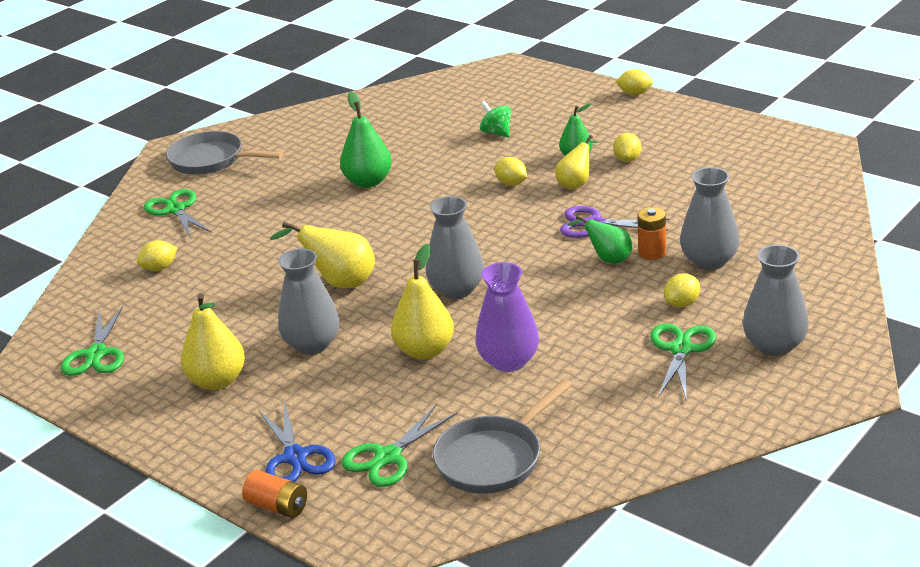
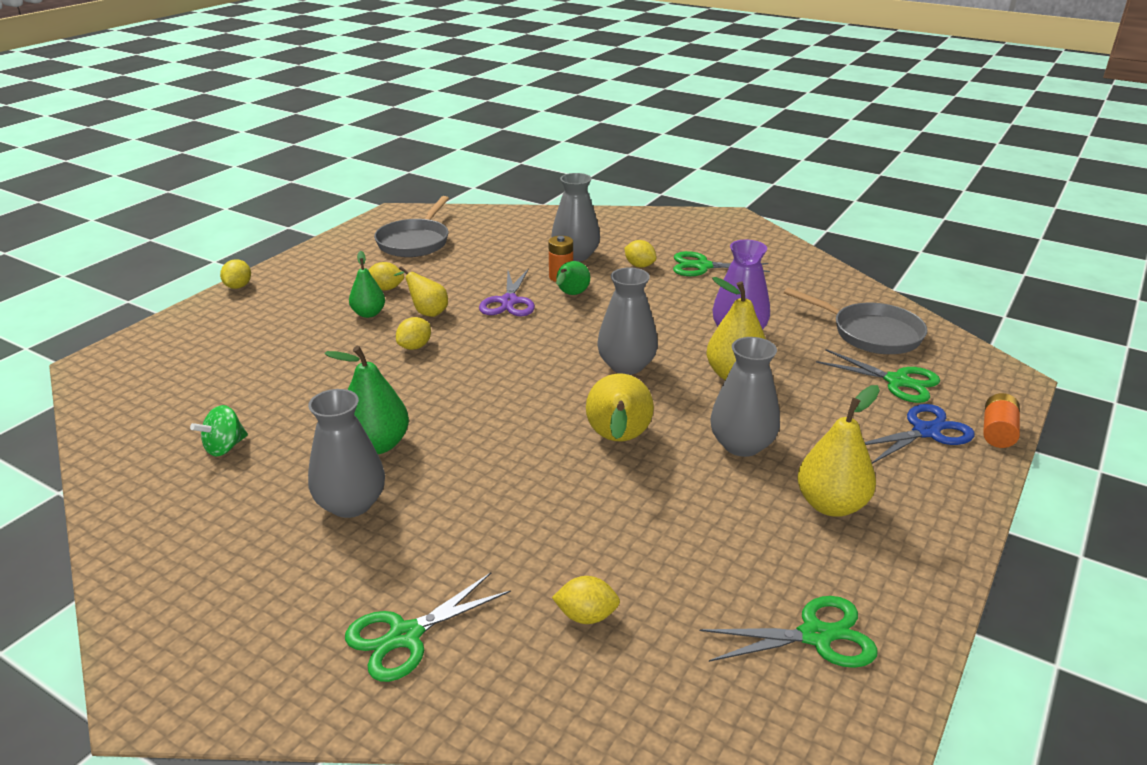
camera: 100 degrees left, 0 degrees up
(159, 268) = (586, 616): yellow lemon -> yellow lemon turned 45 degrees counterclockwise
(211, 160) = (238, 624): grey pan -> grey pan (415, 242)
(497, 133) = (286, 361): green spinning top -> green spinning top (225, 447)
(774, 345) = (689, 237): grey vase -> grey vase (351, 504)

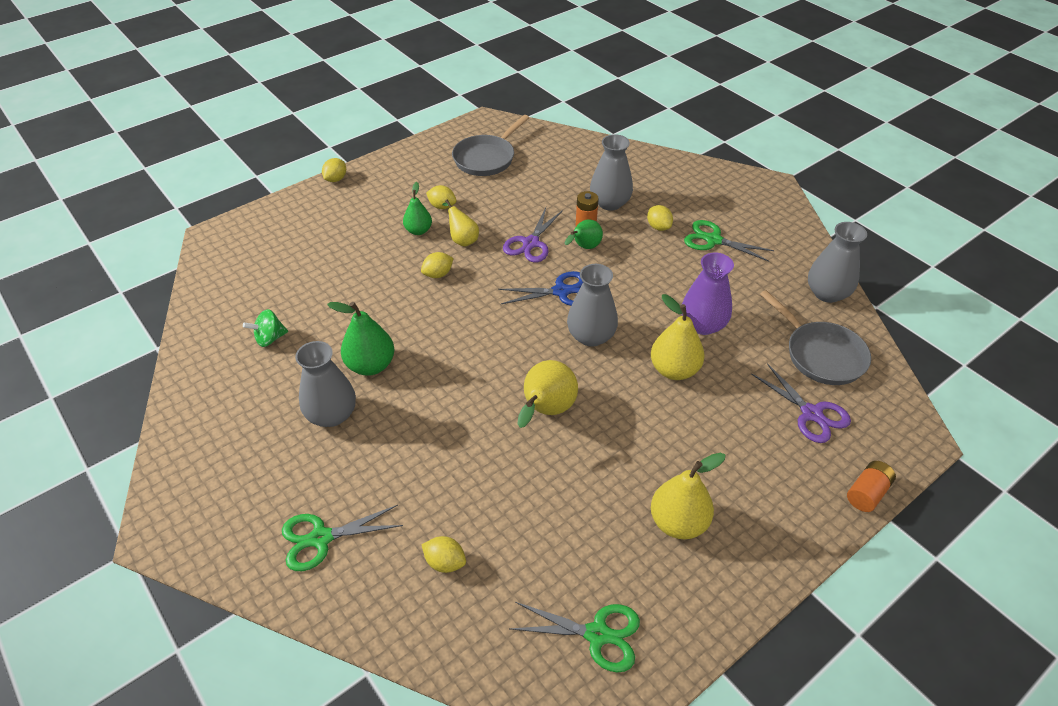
camera: 20 degrees right, 15 degrees up
(742, 445) = (640, 443): grey vase -> grey vase (827, 293)
(897, 381) = (812, 414): green scissors -> purple scissors
(926, 431) = (803, 473): blue scissors -> blue scissors (561, 291)

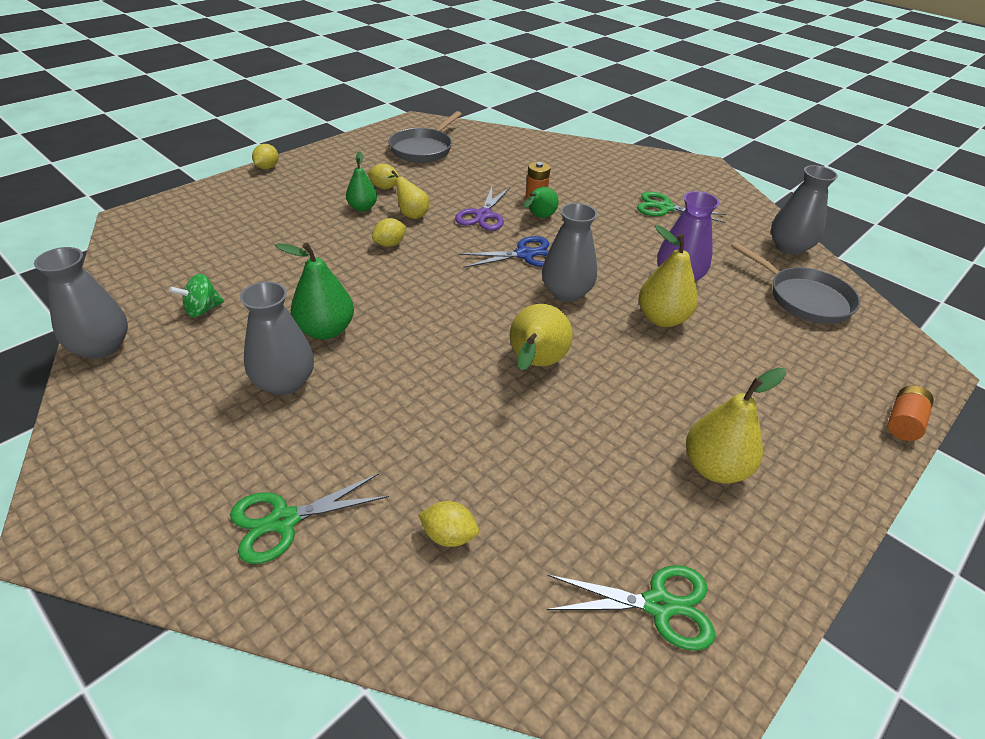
camera: 10 degrees left, 5 degrees down
(610, 203) = (555, 181): grey vase -> grey vase (101, 347)
(658, 227) = (608, 199): yellow lemon -> none
(812, 414) = (816, 351): purple scissors -> none

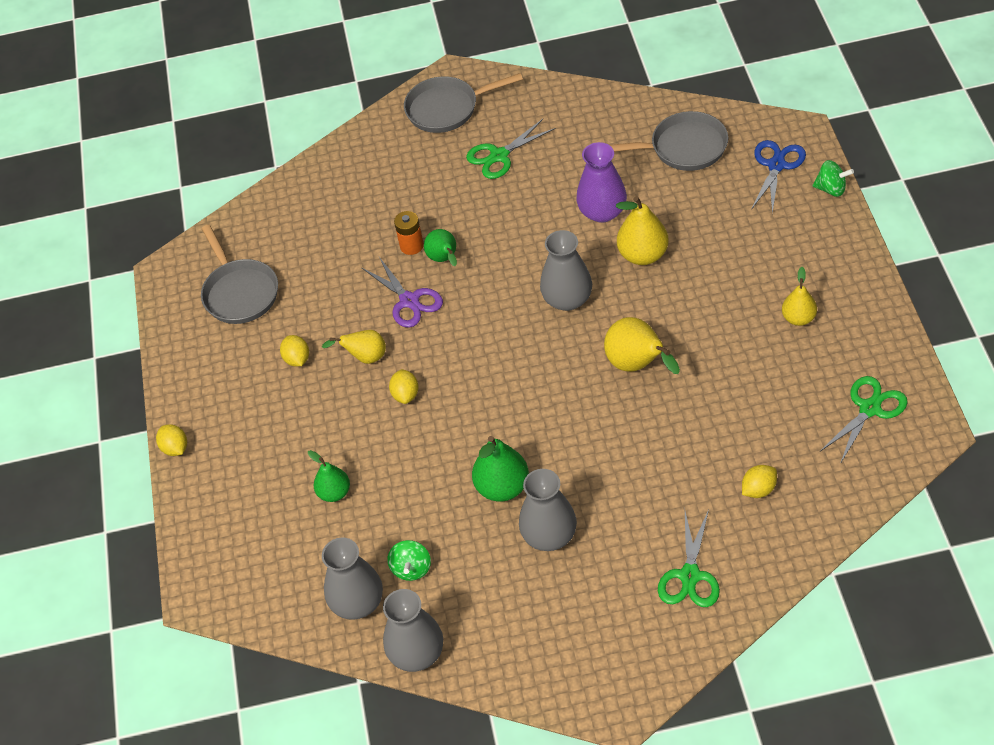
camera: 45 degrees left, 10 degrees up
(362, 208) = (324, 392): green pear -> green pear (334, 493)
(384, 187) = (297, 359): yellow lemon -> yellow lemon turned 75 degrees counterclockwise
(525, 254) = (495, 300): blue scissors -> blue scissors (776, 165)
(675, 172) = (447, 109): none -> grey pan
(714, 468) = (798, 318): yellow pear -> yellow pear, size x0.65
(789, 247) = (617, 108): grey vase -> grey vase (357, 602)
(903, 423) = (831, 189): orange battery -> green spinning top

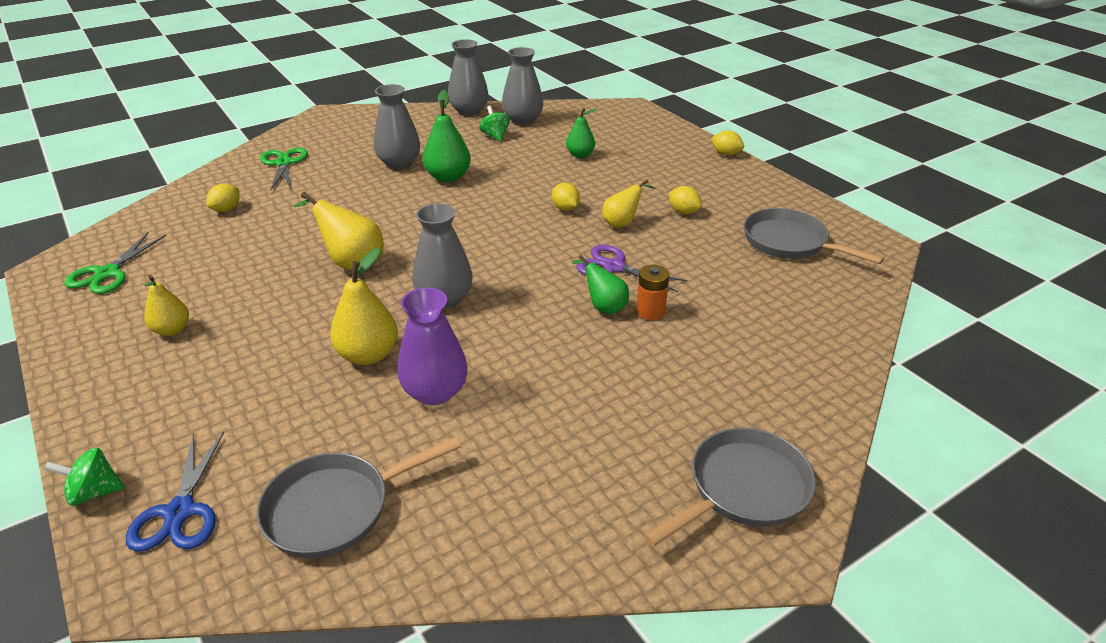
camera: 150 degrees right, 15 degrees down
(499, 156) = (614, 433): green scissors -> none

